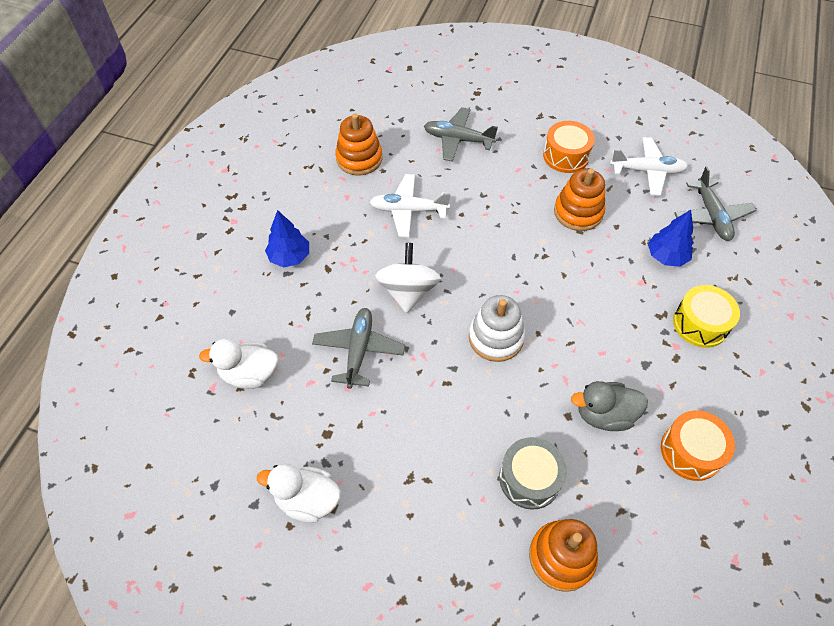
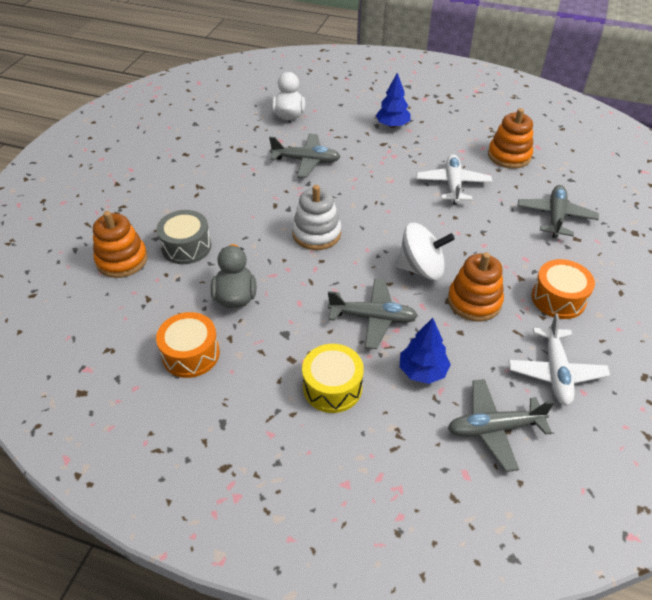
camera: 90 degrees right, 10 degrees down
(307, 500) = (193, 143): white duck -> none
(408, 291) = (363, 185): white spinning top -> white spinning top (421, 269)
(612, 290) = (373, 318): none -> grey plane

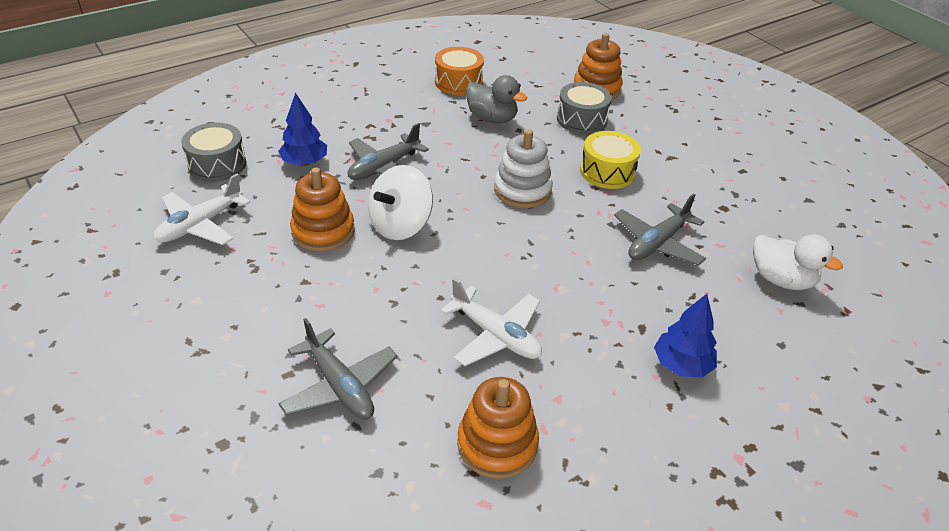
camera: 125 degrees right, 5 degrees down
(332, 387) = (351, 120): yellow drum -> yellow drum (607, 172)
(494, 428) = (217, 164): grey plane -> grey drum
(555, 372) = (200, 225): white plane -> white plane turned 90 degrees counterclockwise
(558, 298) = (249, 287): orange drum -> none

